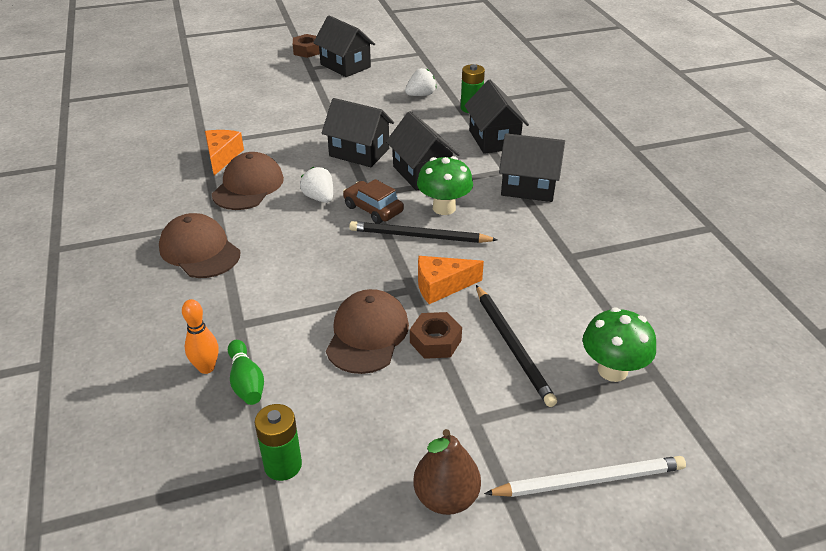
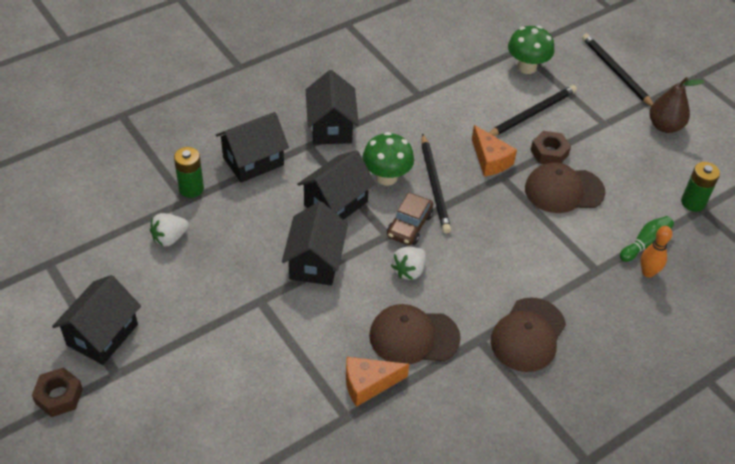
camera: 110 degrees left, 10 degrees up
(421, 95) = (169, 238): white strawberry -> white strawberry turned 75 degrees counterclockwise
(588, 480) = (616, 72): white pencil -> black pencil

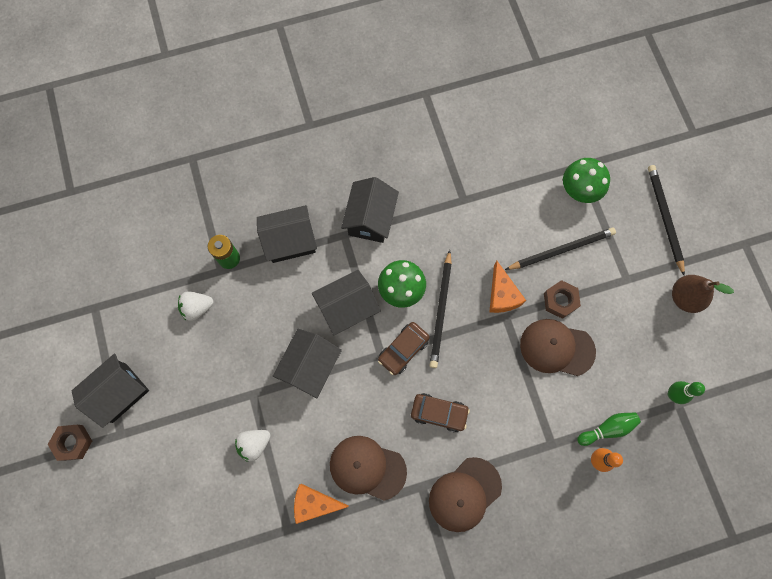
camera: 20 degrees right, 25 degrees up
(409, 270) = (386, 398): white strawberry -> white strawberry (254, 444)
(469, 270) = (439, 413): none -> brown car
(693, 202) = (672, 394): green battery -> green bowling pin

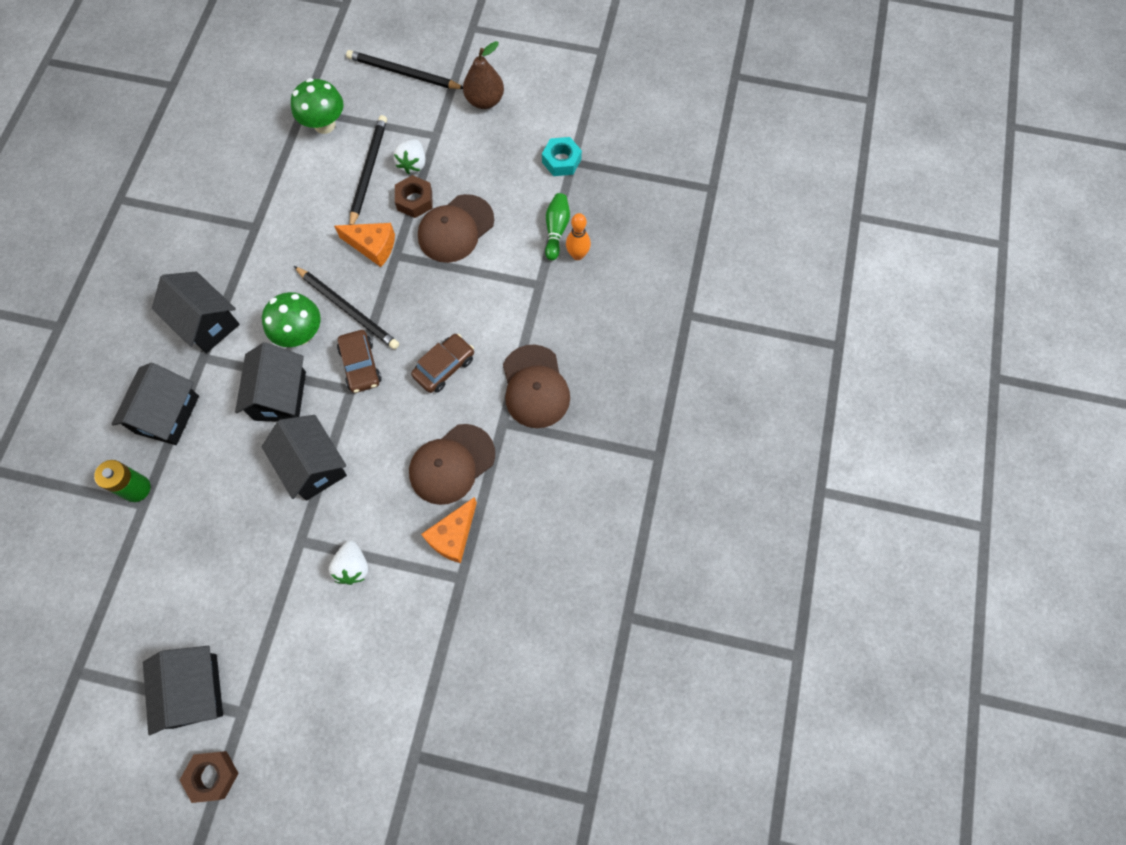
camera: 60 degrees left, 5 degrees down
(197, 308) = (164, 552): white strawberry -> white strawberry (413, 164)
(672, 394) = (561, 161): green bowling pin -> turquoise nut

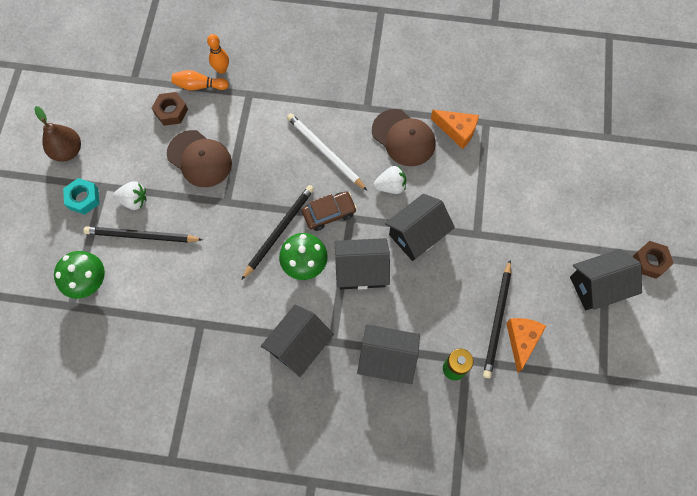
camera: 95 degrees left, 0 degrees up
(353, 567) = (490, 194): white strawberry -> white strawberry (390, 186)
(373, 246) = (218, 221): orange cheese -> orange cheese (521, 340)
(404, 73) = (33, 222): black pencil -> black pencil (497, 320)
(414, 200) = (172, 194): brown nut -> brown nut (171, 111)
(444, 367) = (325, 152): brown car -> white pencil
(535, 387) = (336, 89): brown cap -> none
(556, 230) = (199, 86): green bowling pin -> orange bowling pin
(561, 161) = (132, 87): turquoise nut -> turquoise nut (83, 198)

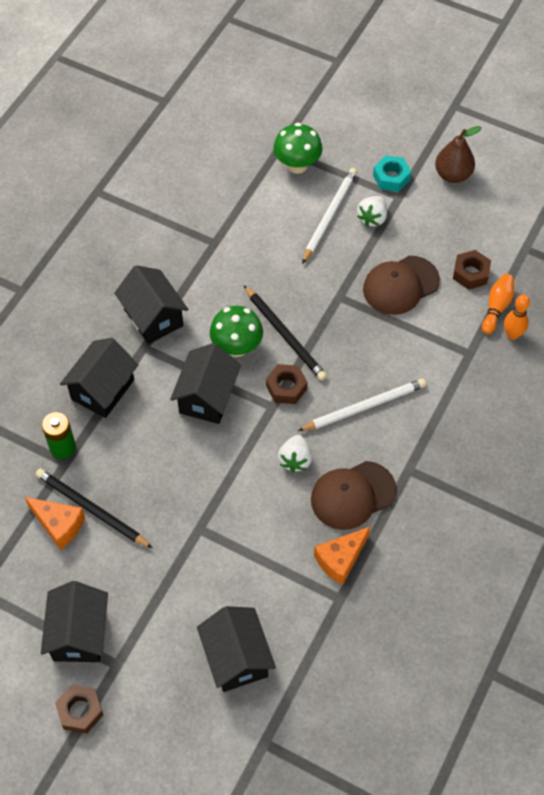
camera: 110 degrees right, 10 degrees down
(142, 236) = (329, 216): black pencil -> white pencil
(329, 213) = (286, 387): brown car -> brown nut
(417, 234) = (225, 465): black house -> black house (236, 658)

